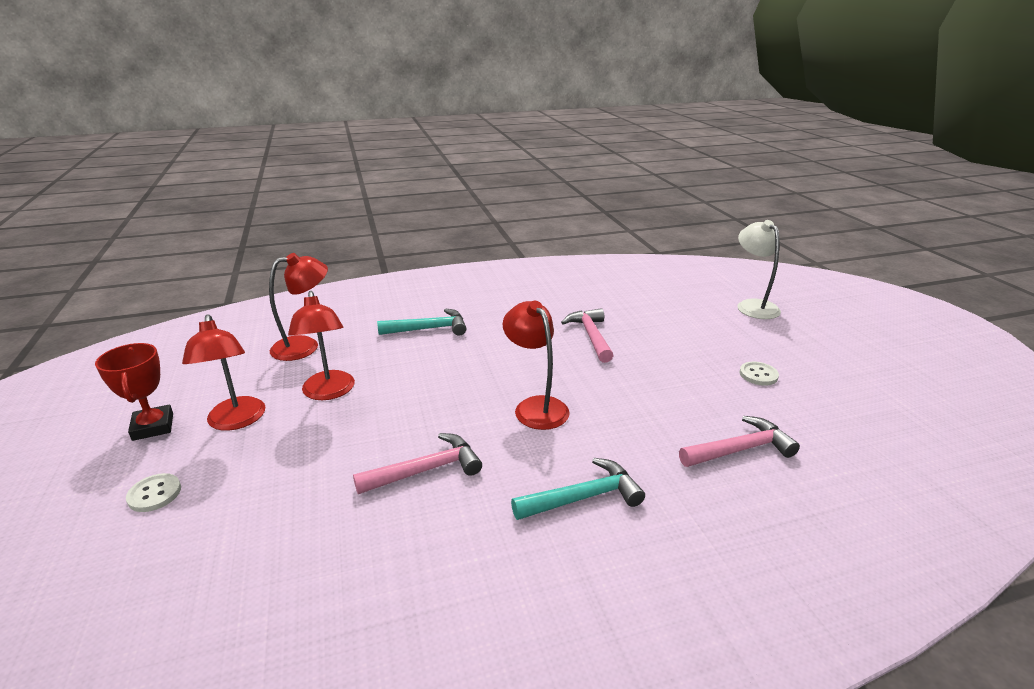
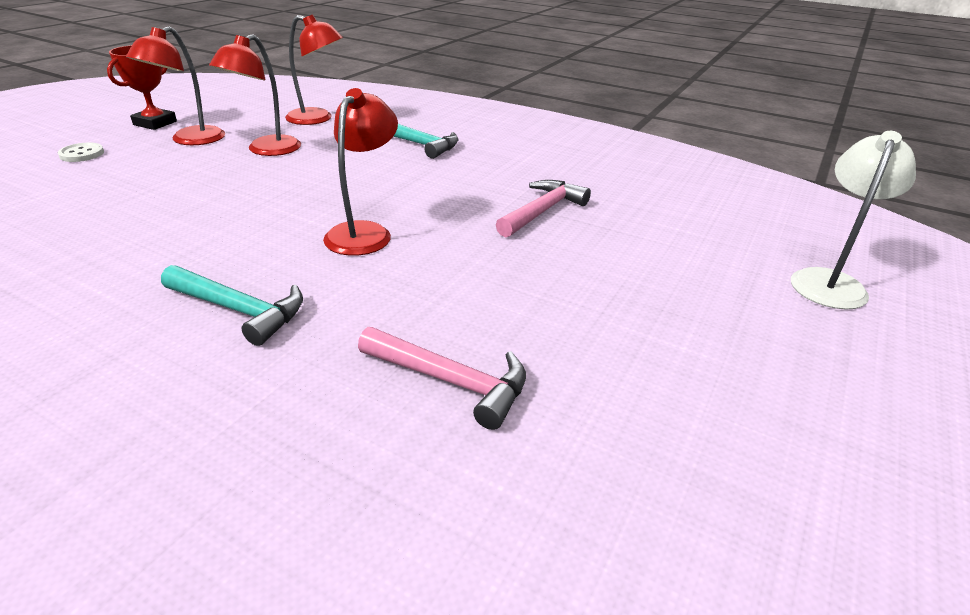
camera: 45 degrees right, 5 degrees up
(426, 470) = (202, 224): pink hammer -> none
(758, 375) = (652, 341): white button -> none

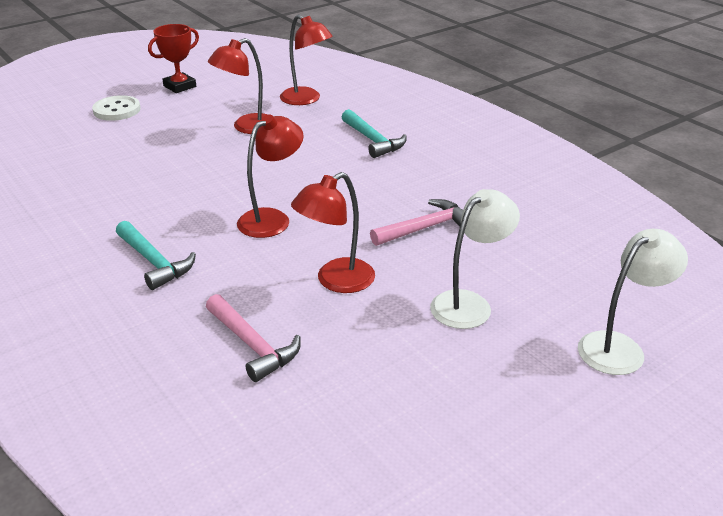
camera: 25 degrees right, 0 degrees up
(82, 154) = (117, 110): white button -> white button, size x1.50
(190, 140) = (196, 108): red lamp -> red lamp (336, 281)
(654, 273) = (469, 303): none -> white lamp

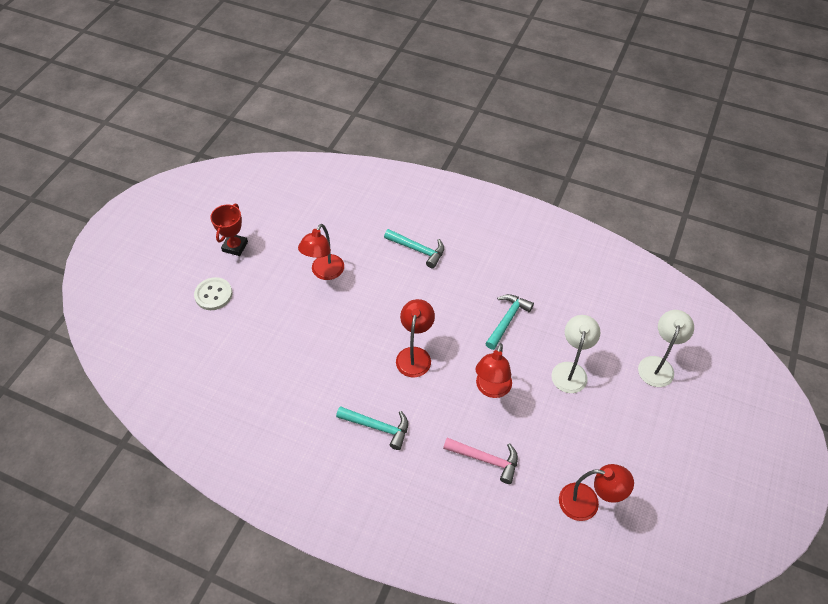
camera: 30 degrees left, 20 degrees up
(306, 99) = (340, 223): red lamp -> red lamp (587, 503)
(425, 228) = (507, 320): pink hammer -> turquoise hammer

